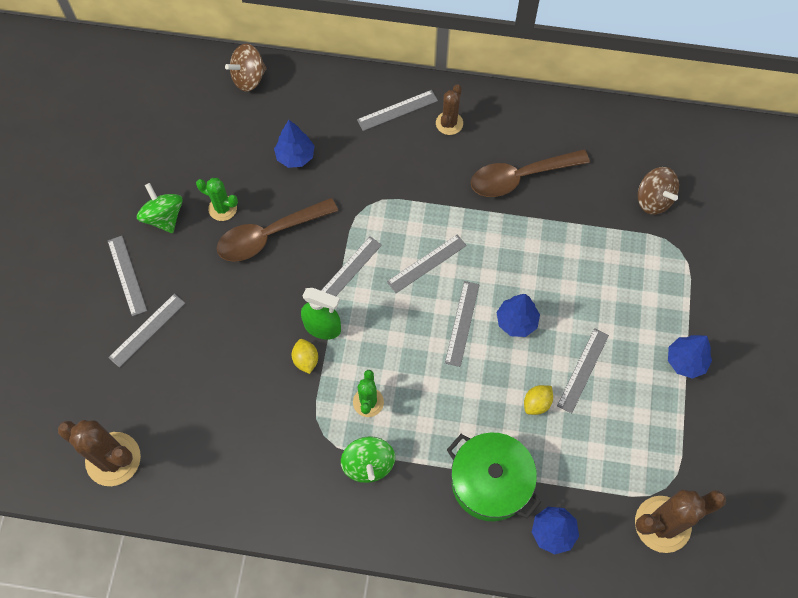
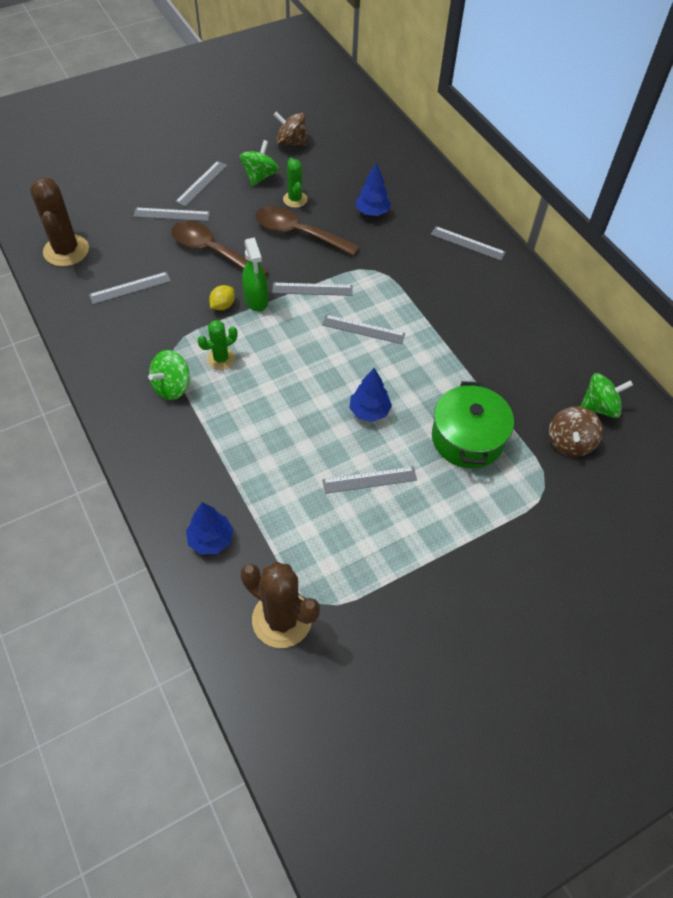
camera: 50 degrees right, 10 degrees down
(249, 78) = (404, 157): brown spinning top -> brown spinning top (291, 142)
(449, 123) = (490, 277): brown cactus -> none
(462, 323) = (335, 378): grey ruler -> grey ruler (130, 288)
(490, 482) = (219, 471): green pot -> green pot (467, 438)
(520, 177) = (493, 344): brown spoon -> brown spoon (212, 251)
(537, 403) = (312, 464): yellow lemon -> none
(637, 152) = (599, 407): none -> green spinning top
(685, 361) = (447, 551): blue tree -> none

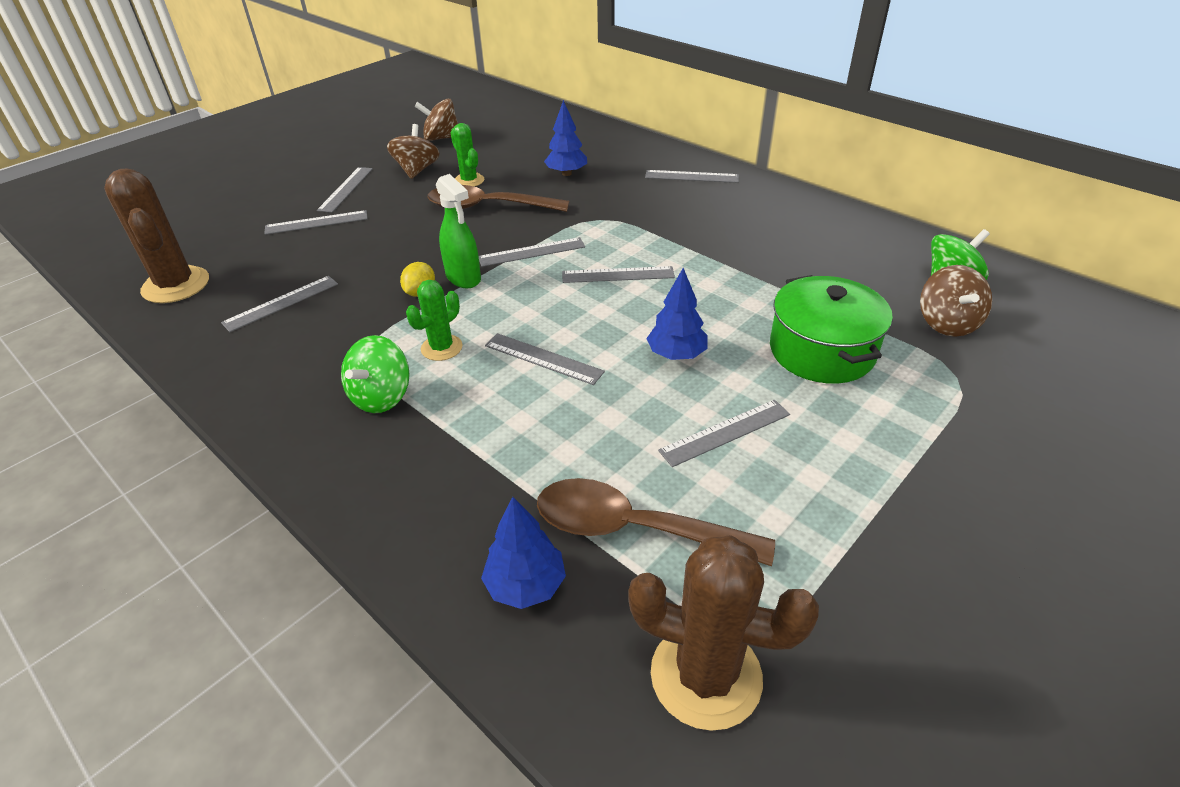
camera: 15 degrees left, 15 degrees down
(212, 251) = (384, 244): brown spoon -> brown spoon (635, 528)
(260, 176) = (417, 170): green spinning top -> brown spinning top
(282, 388) = (543, 358): none -> grey ruler

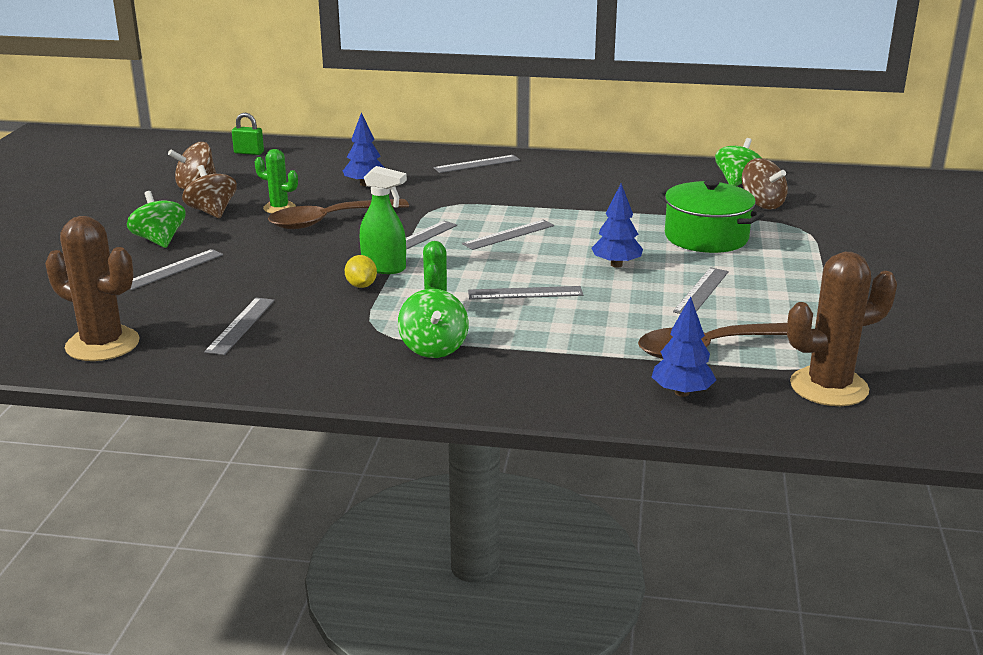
camera: 35 degrees left, 15 degrees down
(346, 189) = (159, 241): grey ruler -> green spinning top
(520, 114) = (249, 153): none -> green padlock

